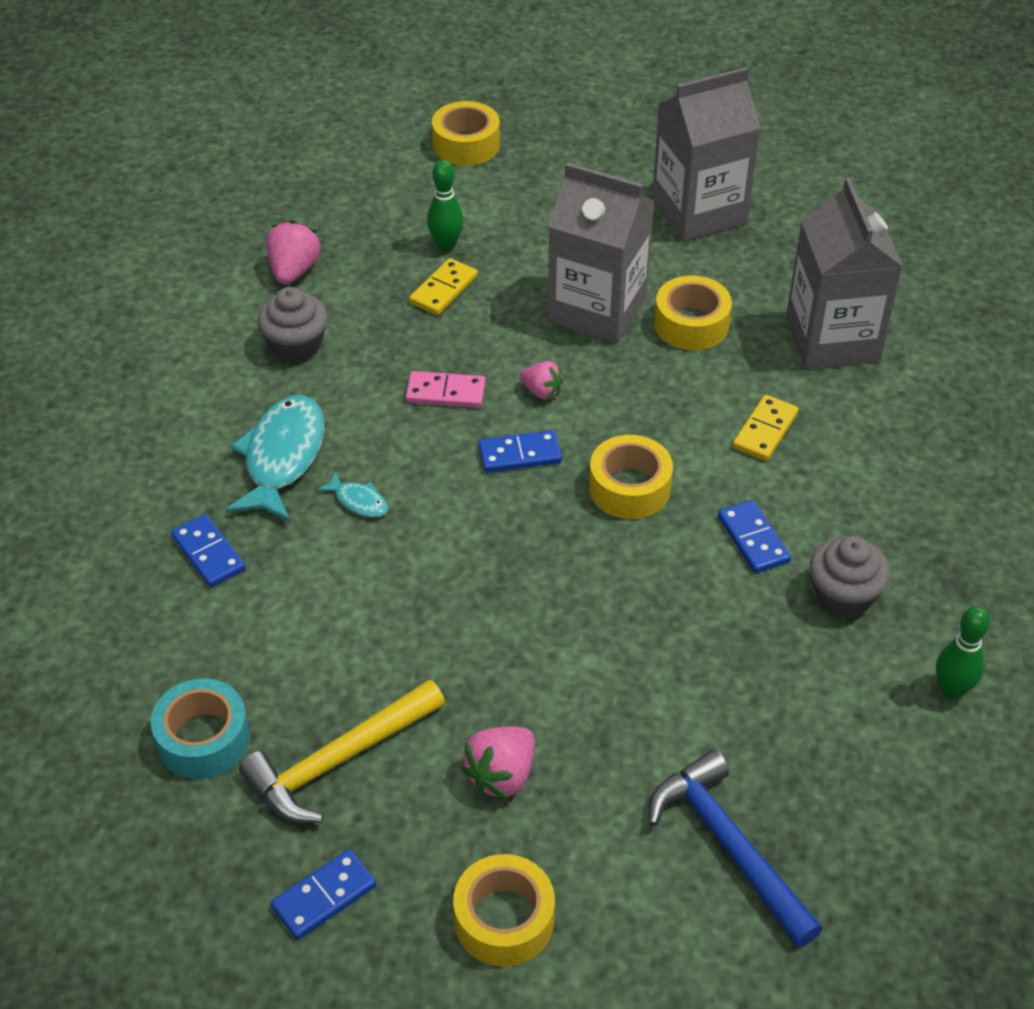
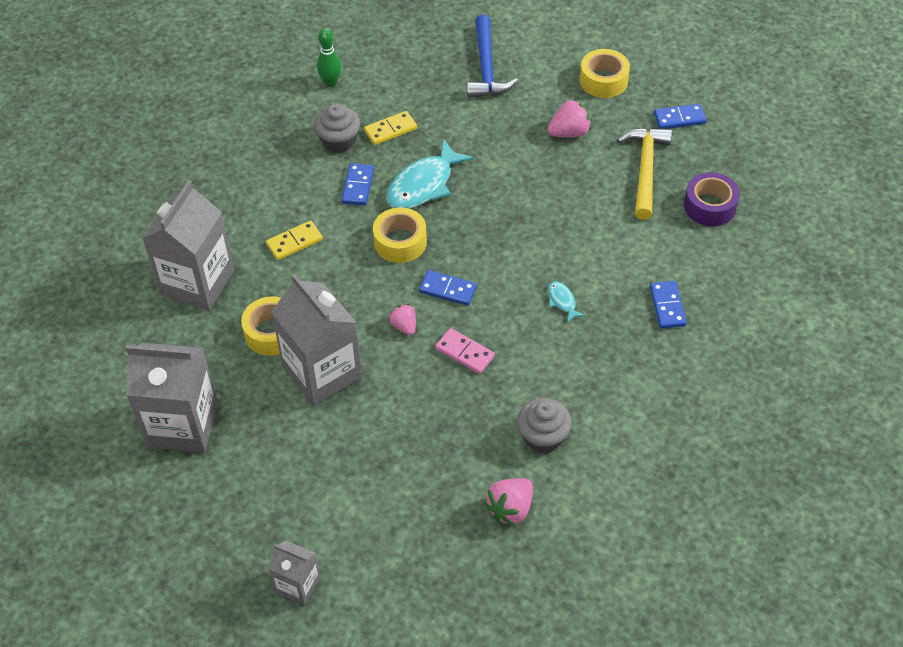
camera: 150 degrees left, 5 degrees up
(203, 739) = (709, 206): turquoise tape -> purple tape
(282, 457) = (594, 351): turquoise fish -> turquoise fish (423, 185)
(338, 760) = (645, 169): yellow hammer -> yellow hammer turned 75 degrees counterclockwise
(444, 290) = (413, 438): yellow domino -> yellow domino (390, 130)
(446, 245) = (385, 480): green bowling pin -> none
(466, 145) = (298, 585): yellow tape -> grey carton

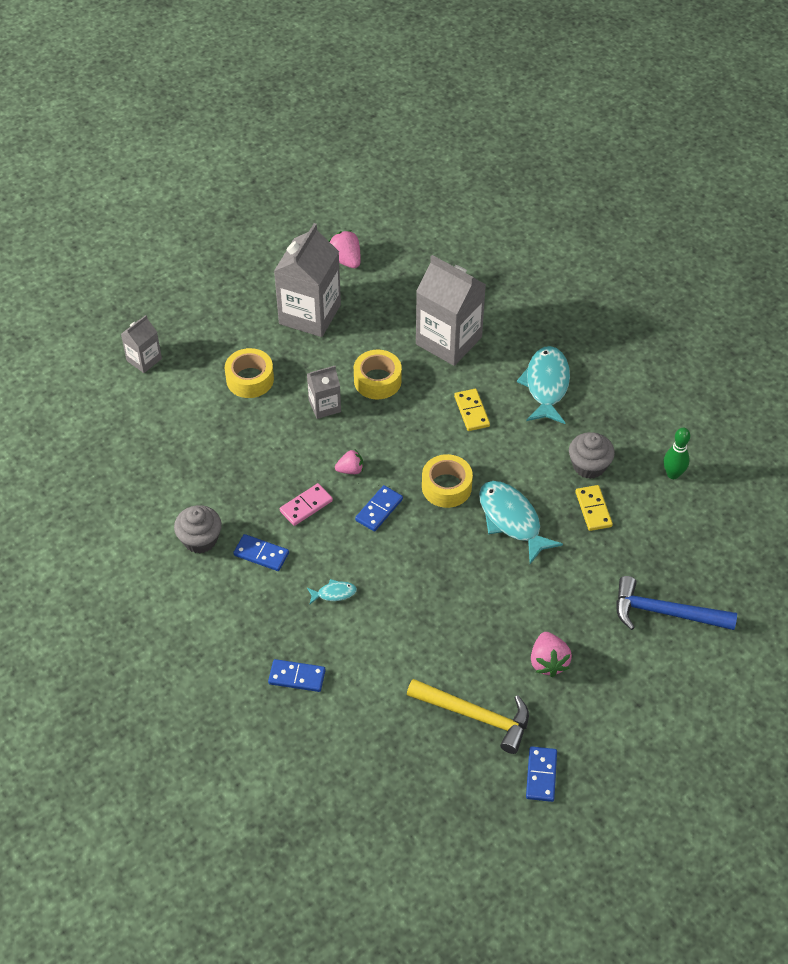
camera: 105 degrees right, 0 degrees up
(242, 190) = (546, 385): none -> turquoise fish
(322, 372) = (324, 406): grey carton -> grey carton, size x0.52
(358, 186) = (525, 469): blue domino -> blue domino (261, 554)
(510, 509) = (145, 500): pink strawberry -> pink strawberry (345, 260)
(603, 80) = (619, 718): yellow tape -> yellow tape (250, 379)
(709, 206) = (407, 759): purple tape -> none

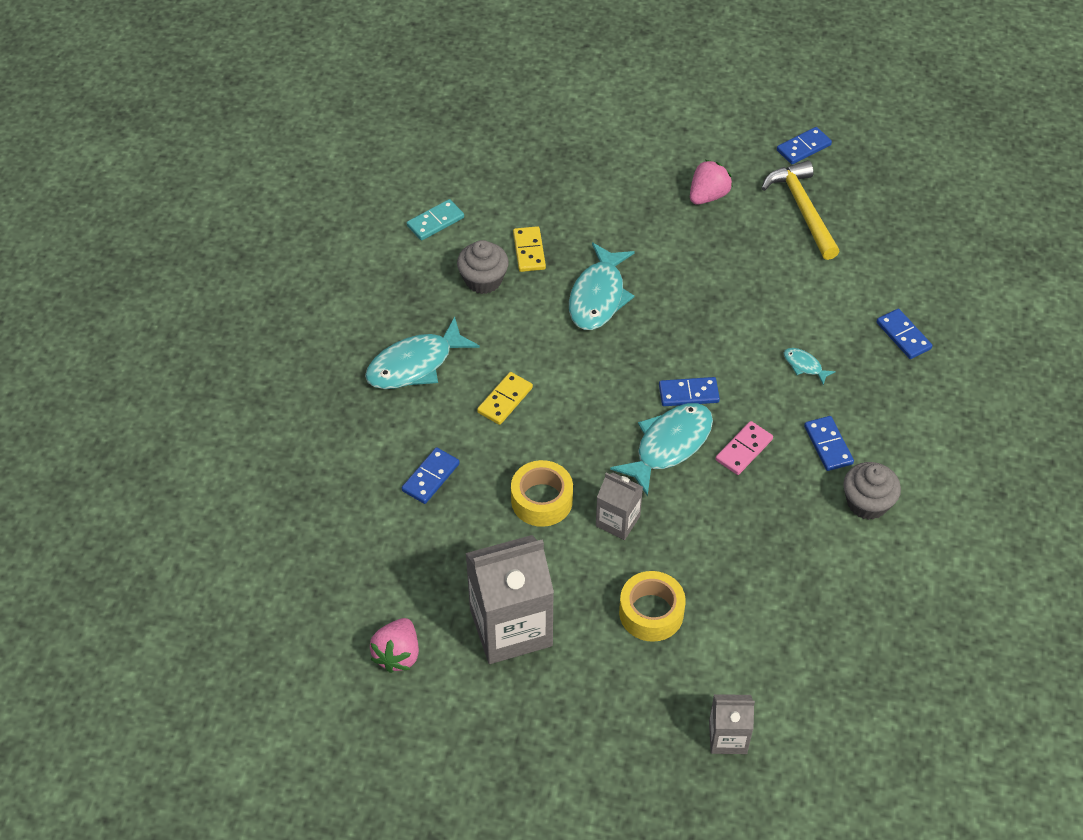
camera: 130 degrees left, 0 degrees up
(306, 506) = (744, 450): pink domino -> pink domino turned 60 degrees counterclockwise
(350, 470) = (669, 445): pink strawberry -> turquoise fish
(446, 487) = (611, 362): yellow tape -> none
(448, 341) = (430, 477): grey carton -> blue domino
(593, 509) = (529, 251): yellow domino -> yellow domino turned 45 degrees counterclockwise
(665, 612) = (585, 156): blue hammer -> none
(673, 474) = (435, 222): green bowling pin -> turquoise domino

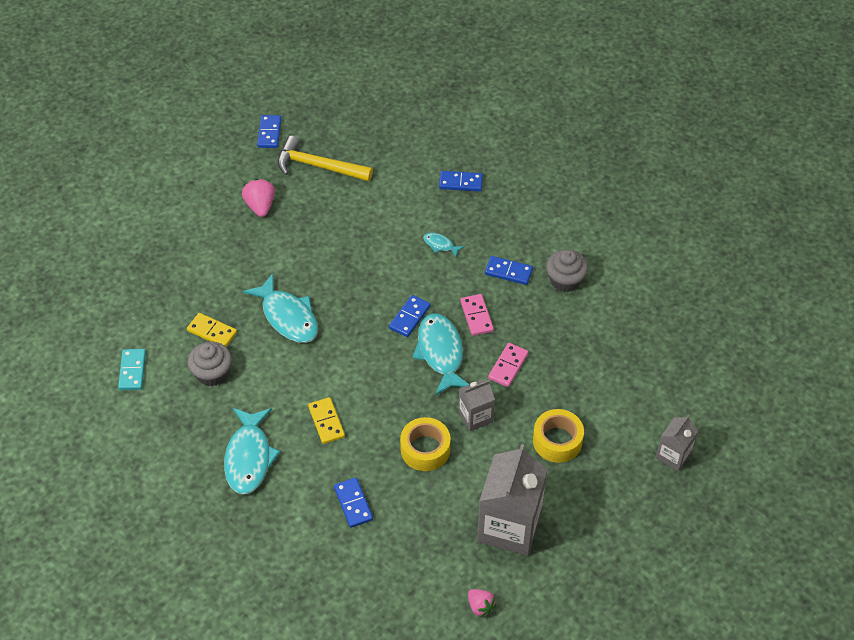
camera: 55 degrees left, 0 degrees up
(397, 654) = (480, 606): pink strawberry -> pink strawberry, size x0.66
(706, 514) = (508, 366): none -> pink domino
(804, 366) = (440, 245): turquoise fish -> turquoise fish turned 45 degrees clockwise

